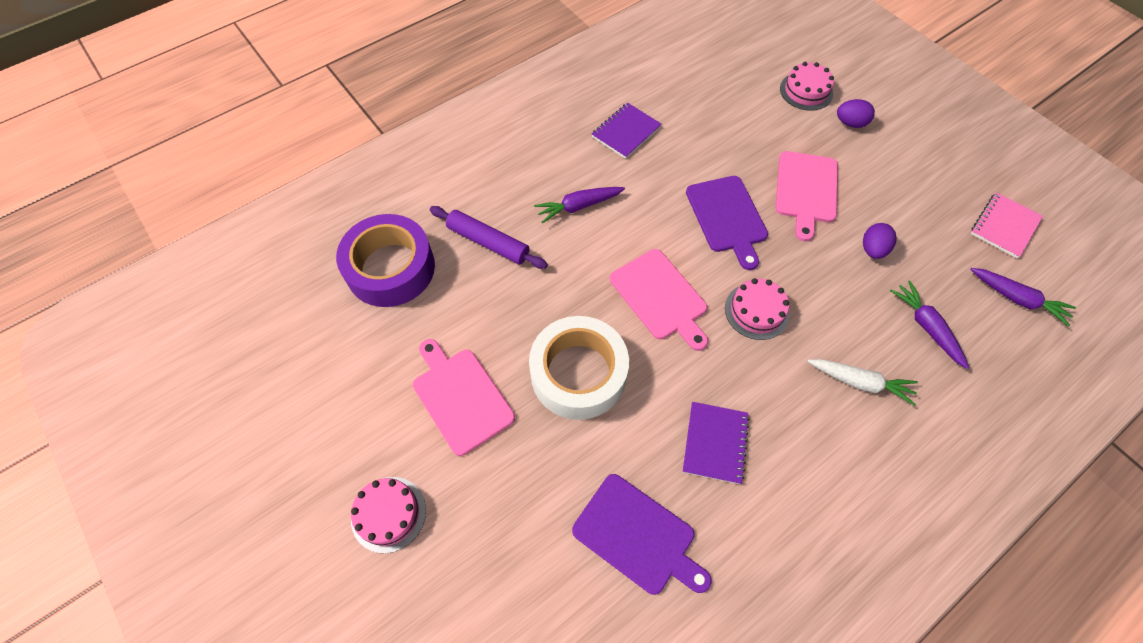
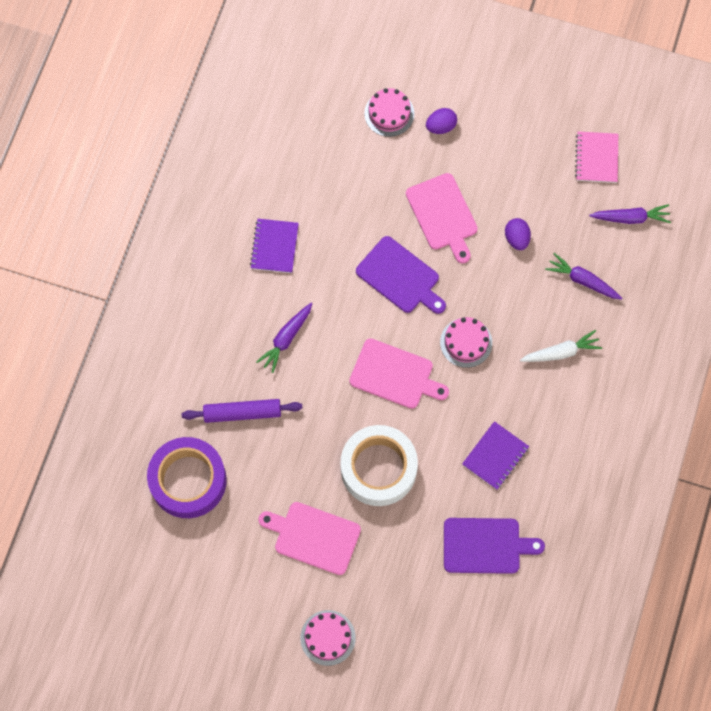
camera: 35 degrees left, 10 degrees up
(715, 443) = (495, 456): purple notebook -> purple notebook turned 60 degrees clockwise

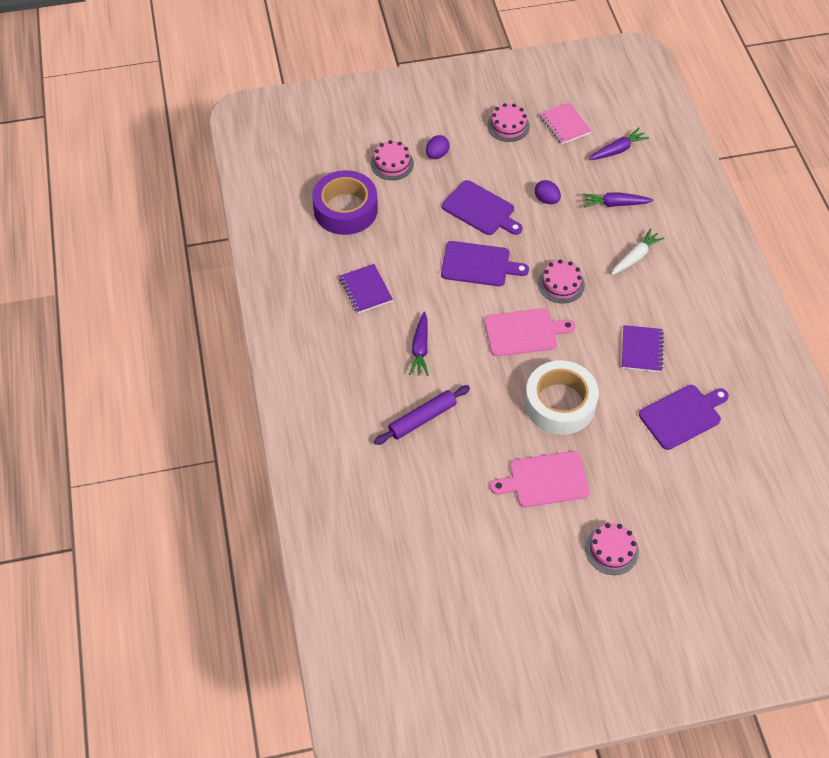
camera: 30 degrees left, 15 degrees down
(188, 480) = (412, 492): purple tape -> purple tape (345, 209)
(443, 215) = (480, 209): pink cutting board -> purple cutting board
(536, 129) = (508, 126): none -> pink cake

